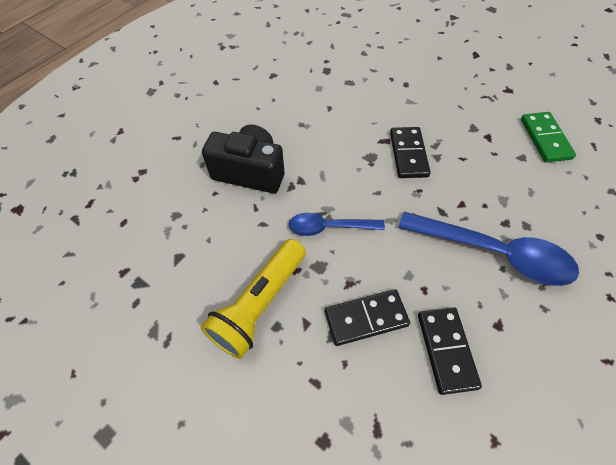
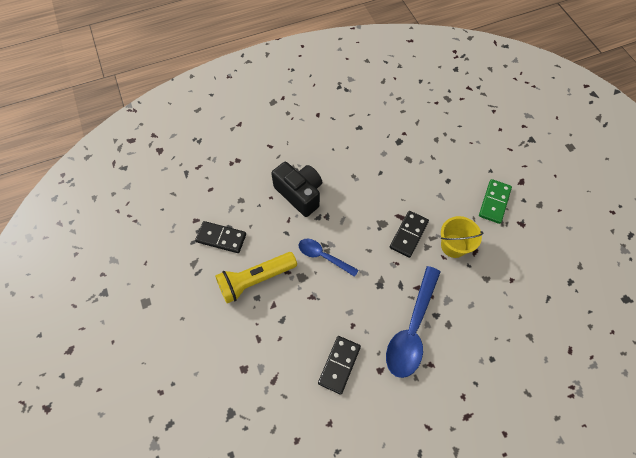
camera: 30 degrees right, 5 degrees up
(366, 318) = (307, 321): black domino -> black domino (221, 238)
(463, 142) = (453, 246): none -> yellow bucket
(493, 253) = (412, 329): blue spoon -> blue spoon turned 60 degrees clockwise
(545, 139) = (515, 274): green domino -> green domino (494, 202)

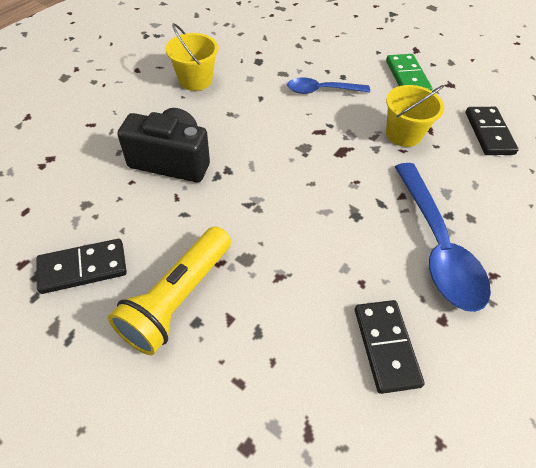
camera: 35 degrees left, 10 degrees down
(323, 256) = (258, 218): blue spoon -> blue spoon (322, 90)
(348, 139) = (195, 80): none -> yellow bucket
(408, 235) = (345, 145): black domino -> black domino (489, 133)

